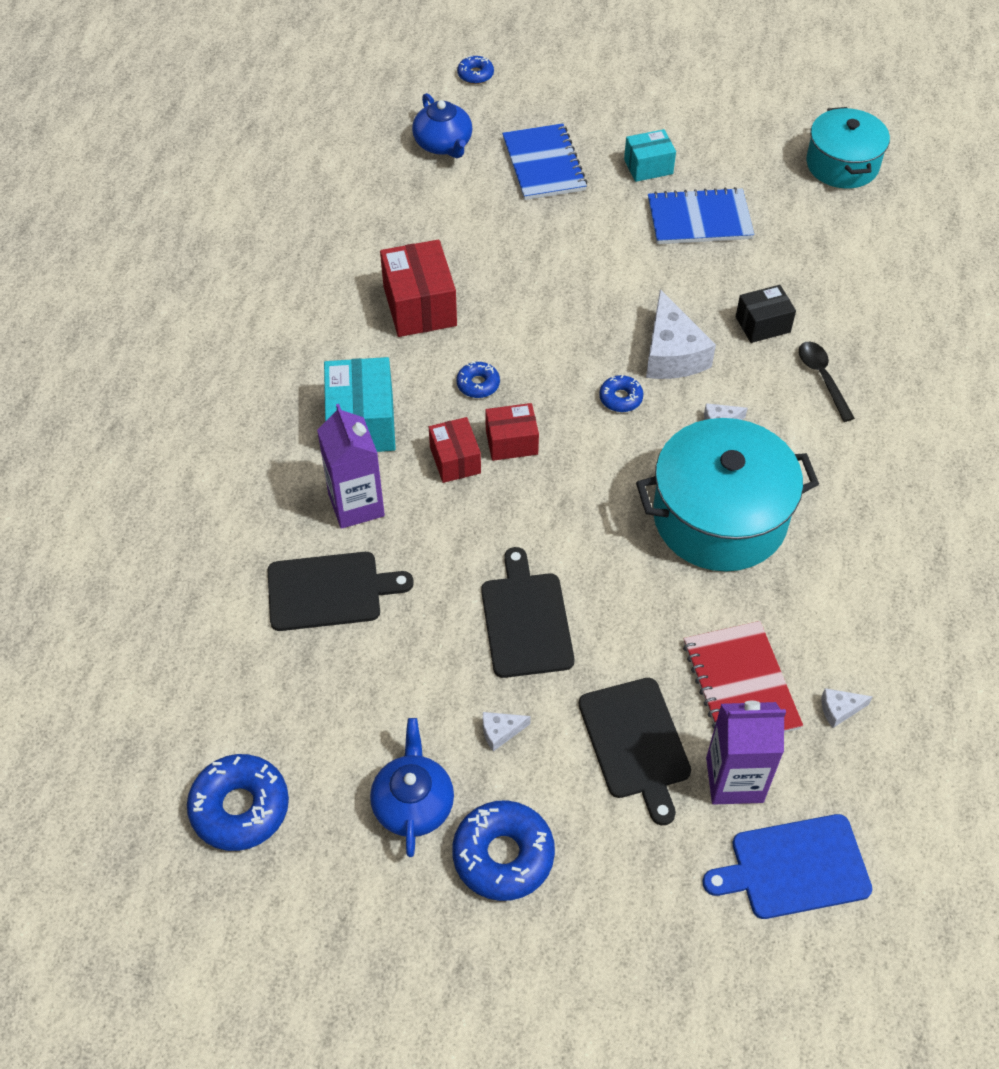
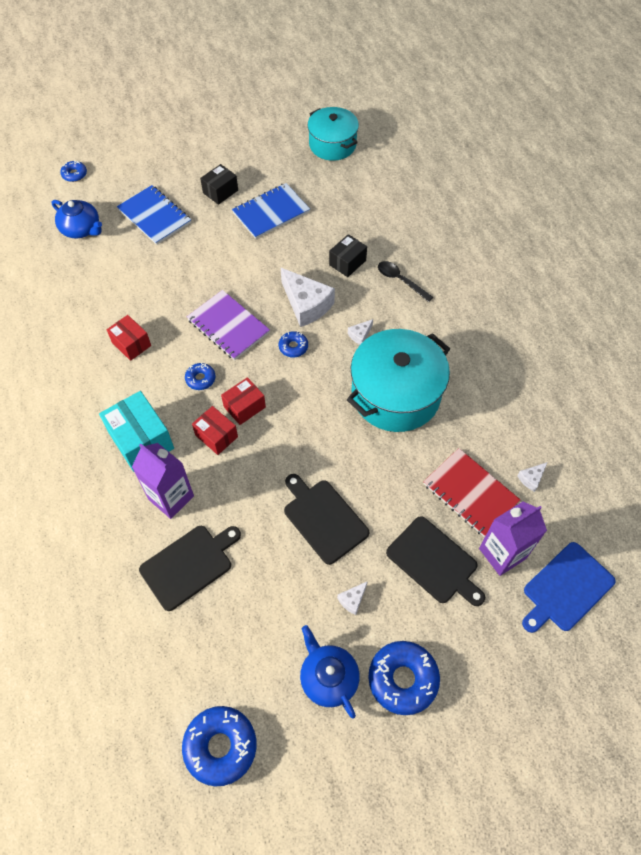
camera: 30 degrees left, 5 degrees up
(419, 306) = (131, 344): red box -> red box, size x0.61
(553, 337) = (228, 326): none -> purple notebook
(648, 166) = (220, 191): turquoise box -> black box

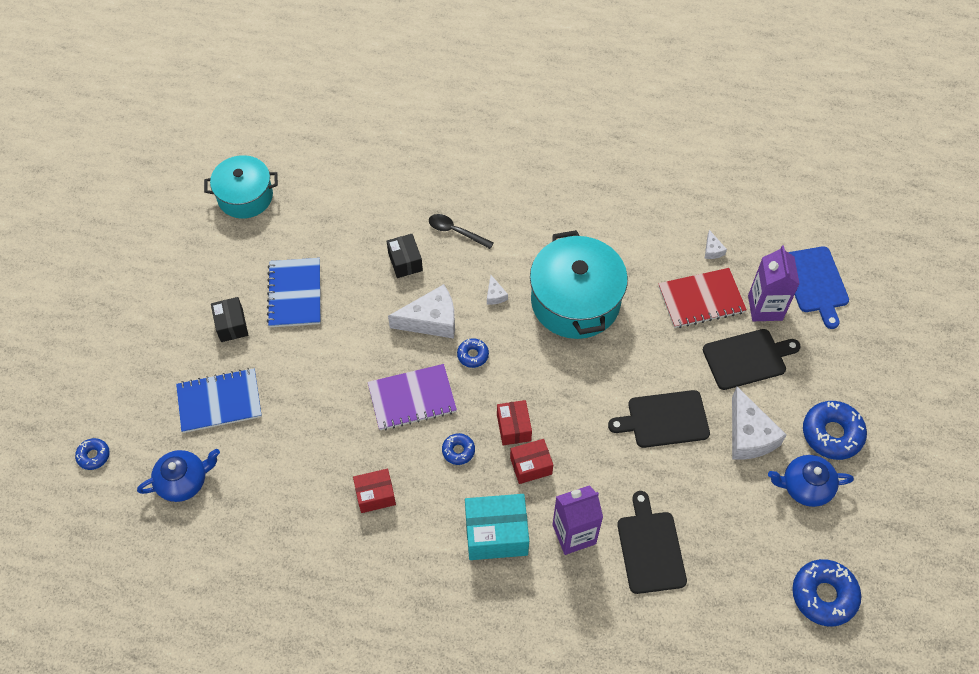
camera: 60 degrees left, 0 degrees up
(352, 600) = (749, 435): white cheese -> white cheese, size x2.23
(400, 280) = (455, 231): black spoon -> black spoon turned 45 degrees clockwise

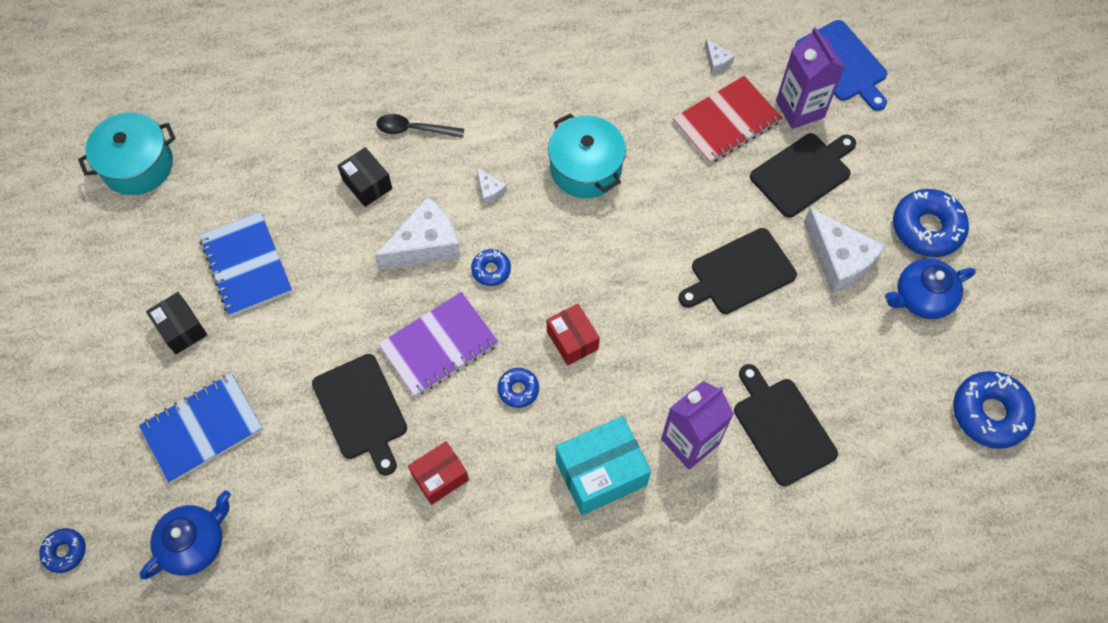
camera: 20 degrees left, 5 degrees up
(337, 427) = (361, 410): none -> black cutting board
(531, 466) = (609, 378): red box -> none
(575, 301) = (585, 168): turquoise pot -> turquoise pot, size x0.65

